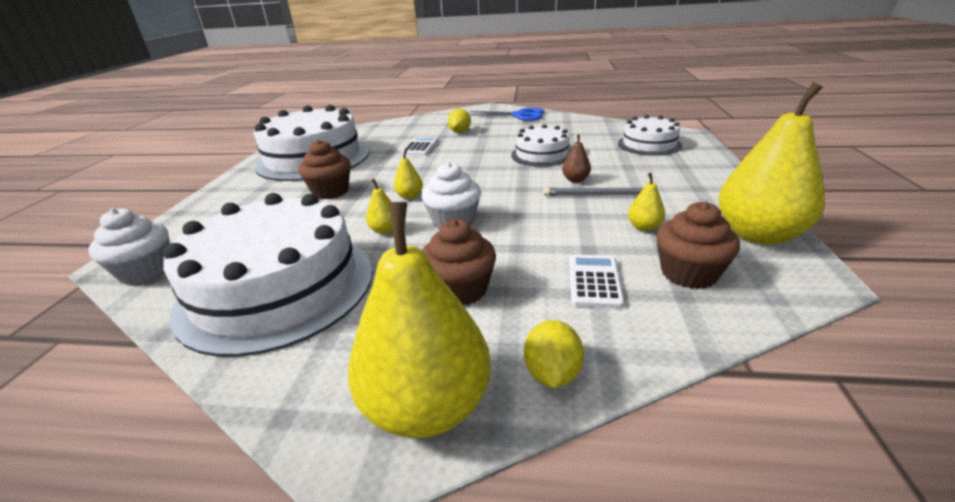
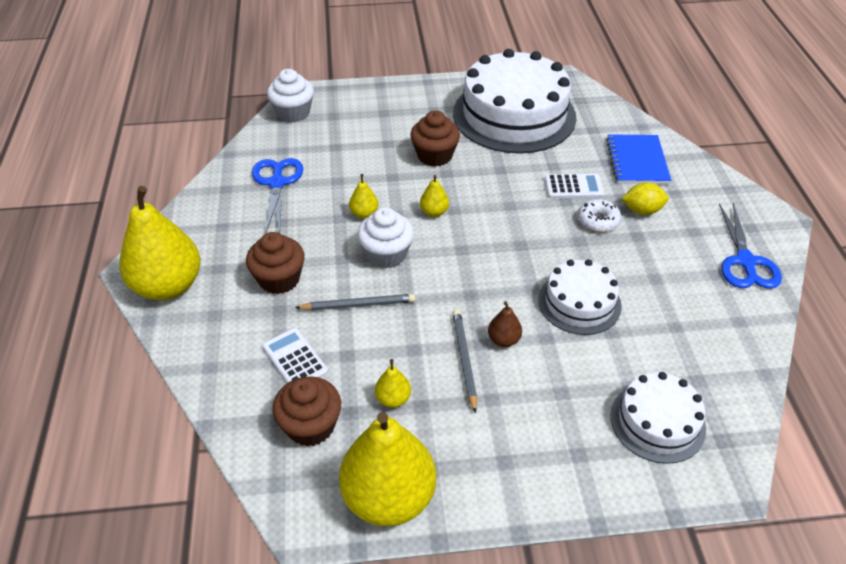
camera: 75 degrees right, 15 degrees up
(277, 288) = (277, 183): white cake -> blue scissors
(409, 129) = (637, 161): none -> blue notebook
(462, 143) = (598, 221): none -> white donut
(519, 239) = (358, 305): none -> grey pencil
(552, 373) = (192, 339): yellow lemon -> none
(594, 281) = (295, 359): white calculator -> white calculator turned 120 degrees counterclockwise

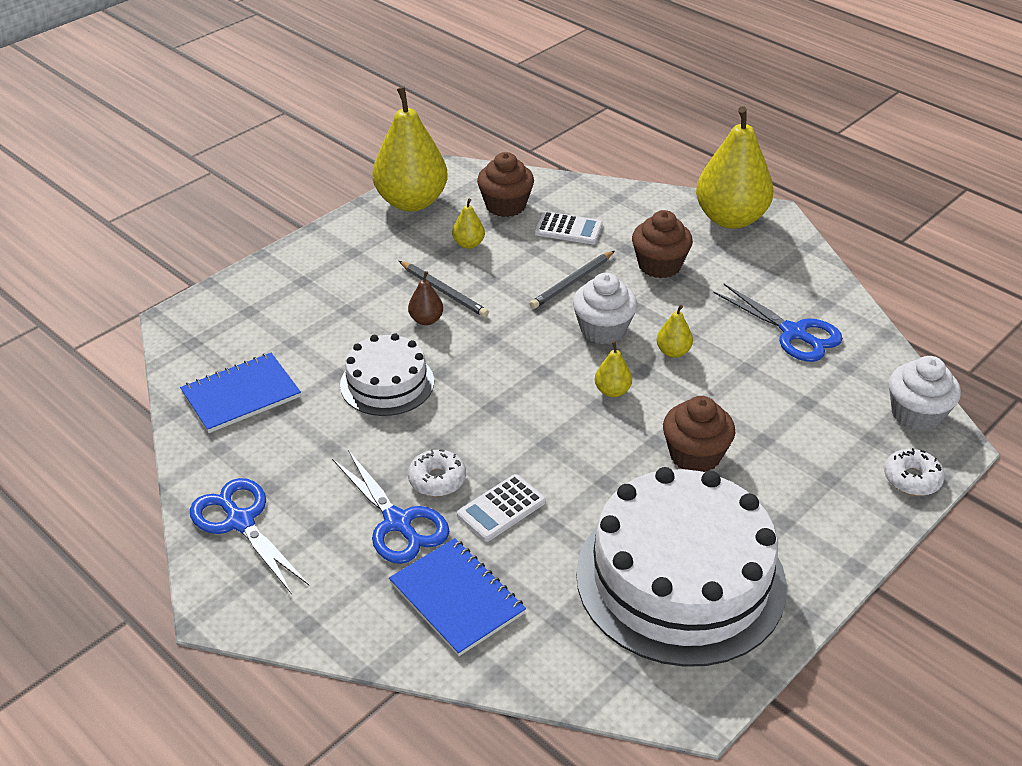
camera: 140 degrees right, 5 degrees down
(346, 93) = (912, 479): none -> white donut
(642, 210) = (398, 522): yellow lemon -> blue scissors
(657, 422) = (254, 328): white cake -> none
(701, 357) = (241, 395): none -> blue notebook

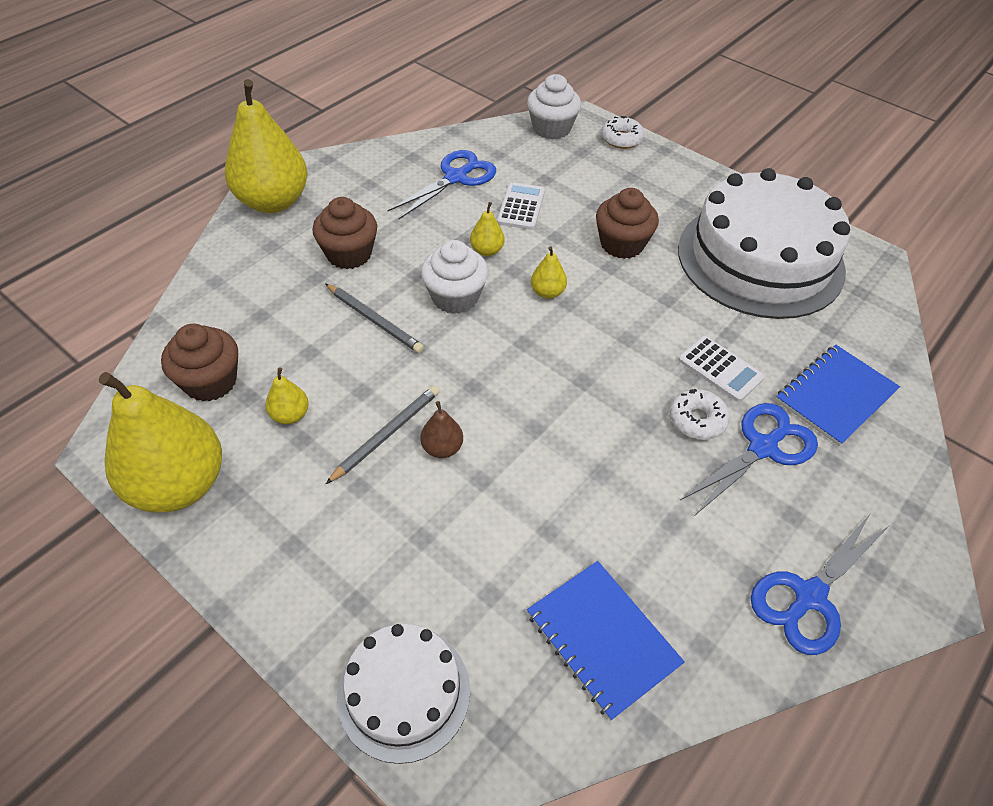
camera: 95 degrees left, 10 degrees up
(387, 383) = (559, 477): white cake -> white cake (404, 692)
(568, 229) = (272, 323): white calculator -> white calculator (521, 207)

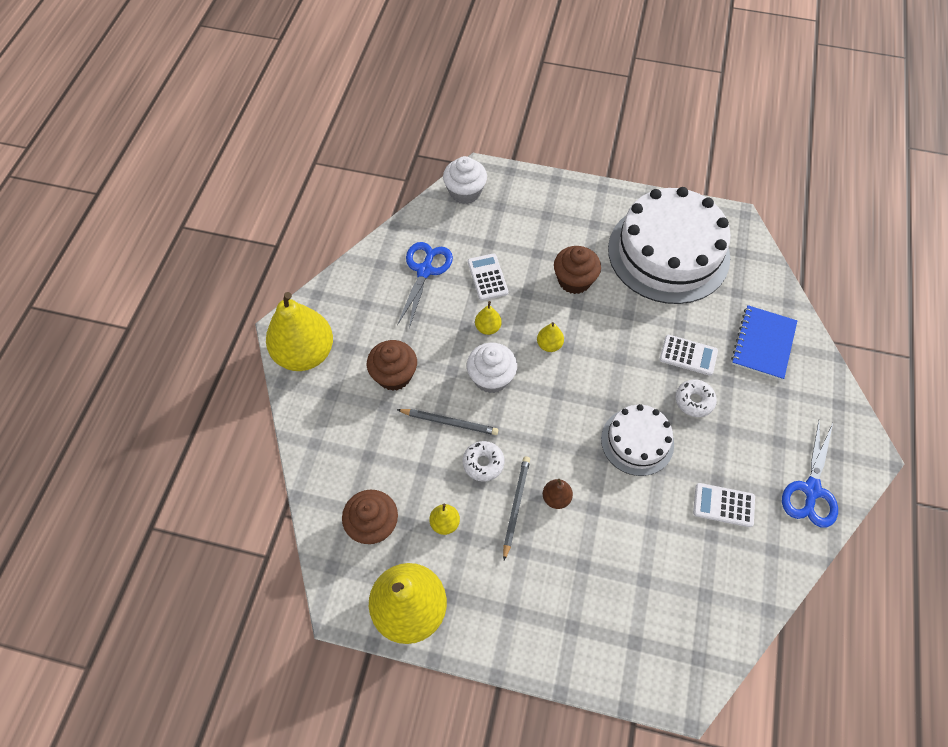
camera: 25 degrees left, 10 degrees up
(404, 692) = (634, 665): white cake -> white cake (637, 441)
(602, 639) = (719, 574): blue notebook -> none
(621, 139) = (520, 181): white donut -> white donut (483, 463)
(663, 556) = (723, 505): none -> white calculator
(763, 448) = (741, 402): blue scissors -> none

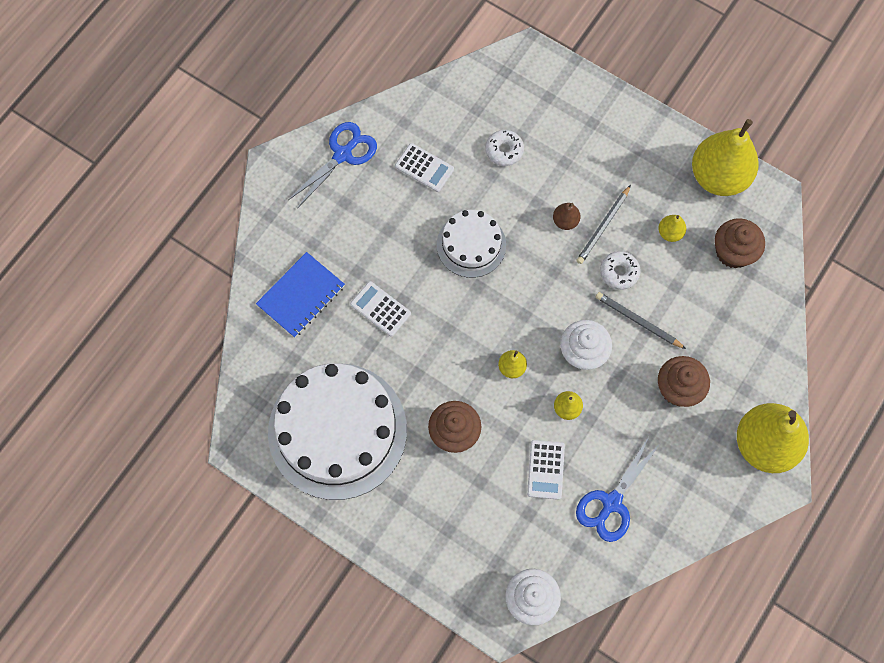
camera: 160 degrees left, 10 degrees up
(694, 401) = (399, 263): white donut -> white donut (504, 150)

